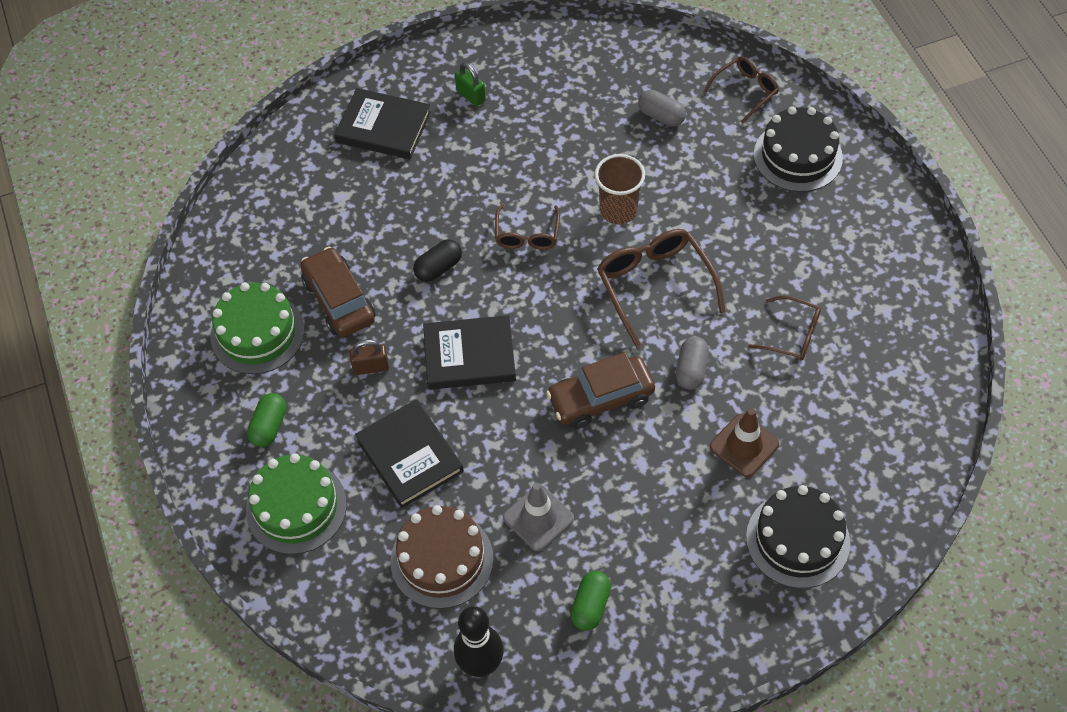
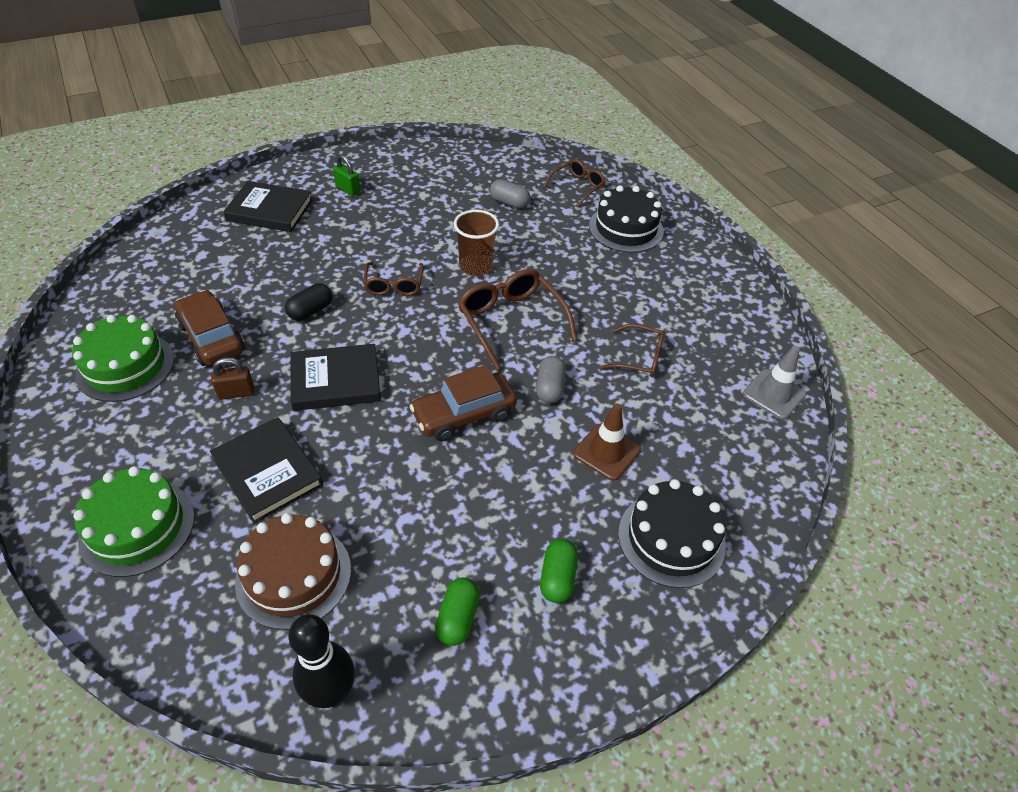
camera: 10 degrees left, 10 degrees down
(269, 426) = (122, 449): green capsule -> green capsule (557, 578)
(538, 518) = (401, 528): grey traffic cone -> grey traffic cone (774, 394)

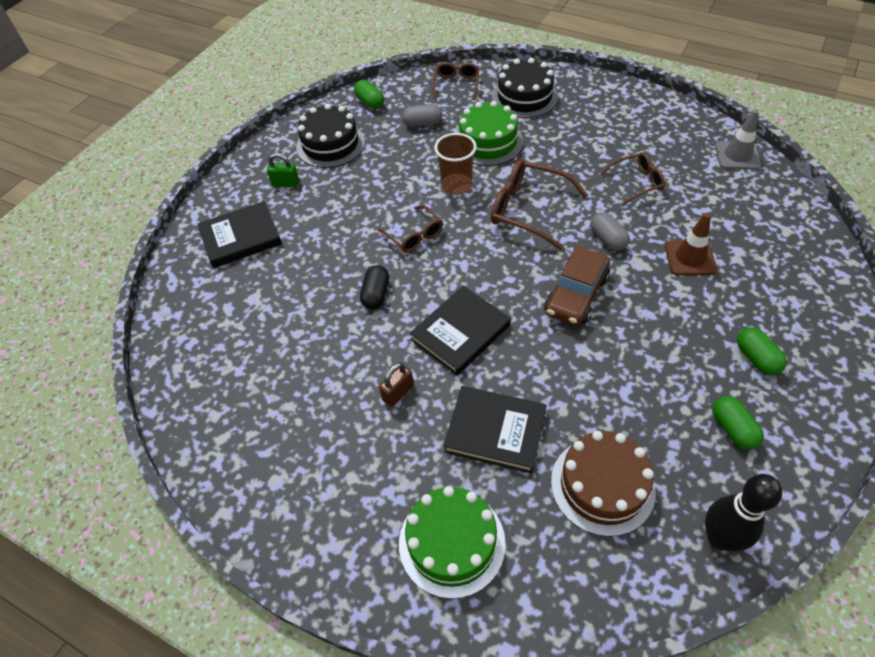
camera: 30 degrees left, 5 degrees up
(125, 366) = (281, 436): green cake -> green cake (488, 142)
(212, 338) = (324, 366): brown car -> none
(487, 163) = (370, 102): none -> green capsule
(671, 538) = (786, 286): black cake -> black cake (330, 144)

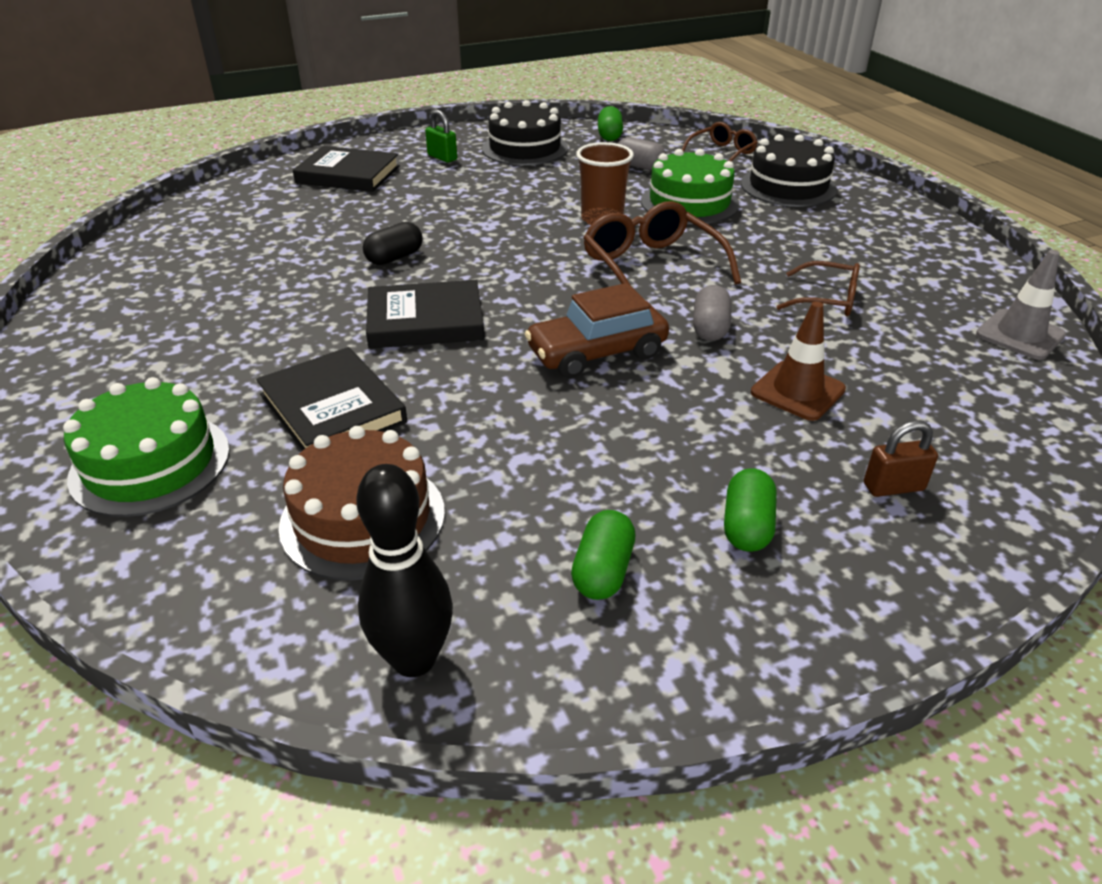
camera: 35 degrees right, 15 degrees down
(398, 393) = (296, 331): brown padlock -> brown padlock (893, 487)
(414, 235) = (500, 235): brown glasses -> none

